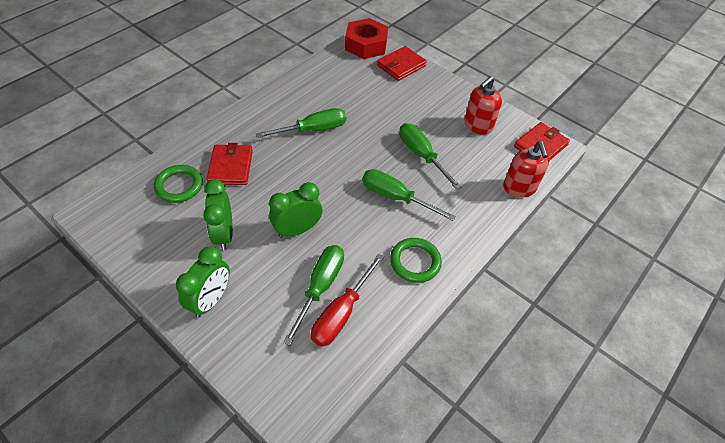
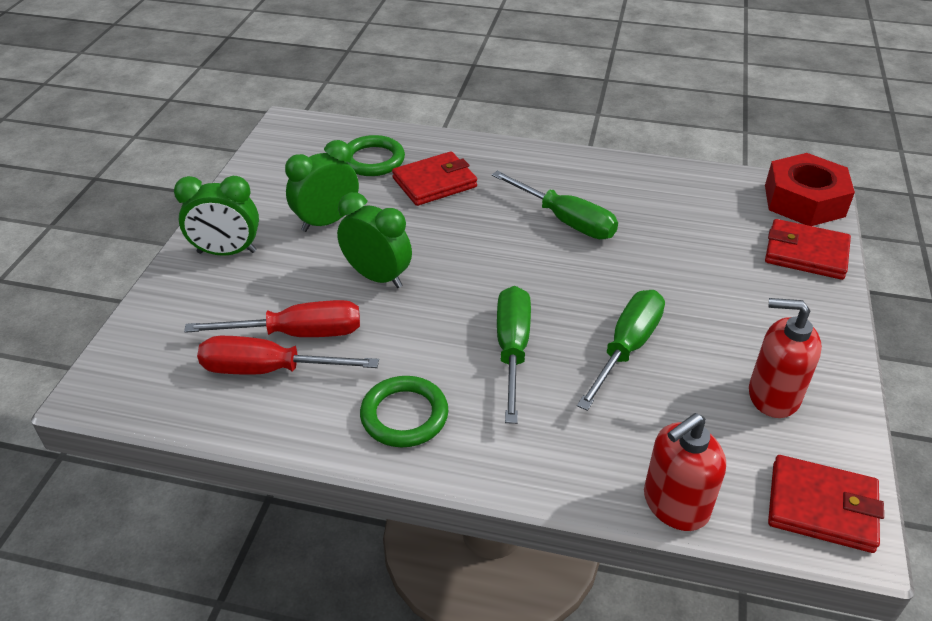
camera: 65 degrees right, 10 degrees down
(320, 287) = (298, 334): green screwdriver -> red screwdriver

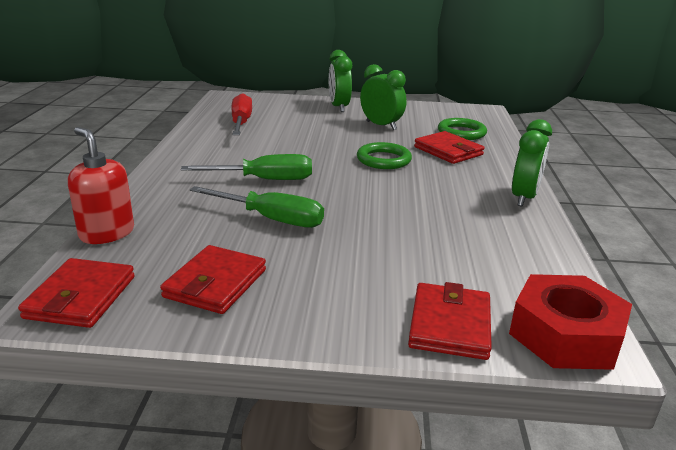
camera: 80 degrees right, 15 degrees down
(298, 334) = (271, 126): red screwdriver -> none
(377, 277) = (330, 141): green clock -> green clock (524, 197)
(404, 415) = (203, 153): green ring -> green ring (383, 160)
(566, 221) = (429, 196): green screwdriver -> none
(773, 395) = (215, 283): red soap dispenser -> red wallet

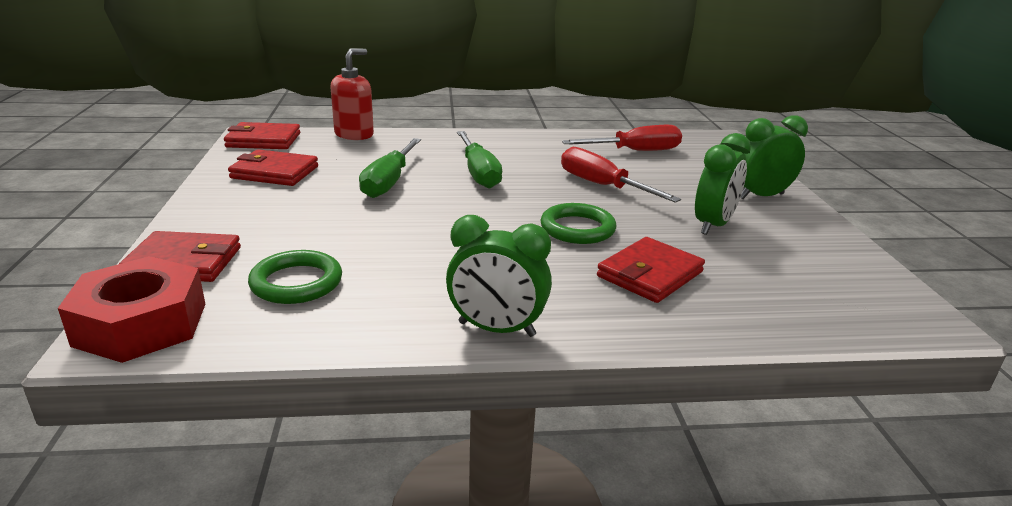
camera: 80 degrees right, 0 degrees up
(308, 142) = (602, 186): none -> red screwdriver
(461, 133) = (751, 289): green ring -> green ring (296, 282)

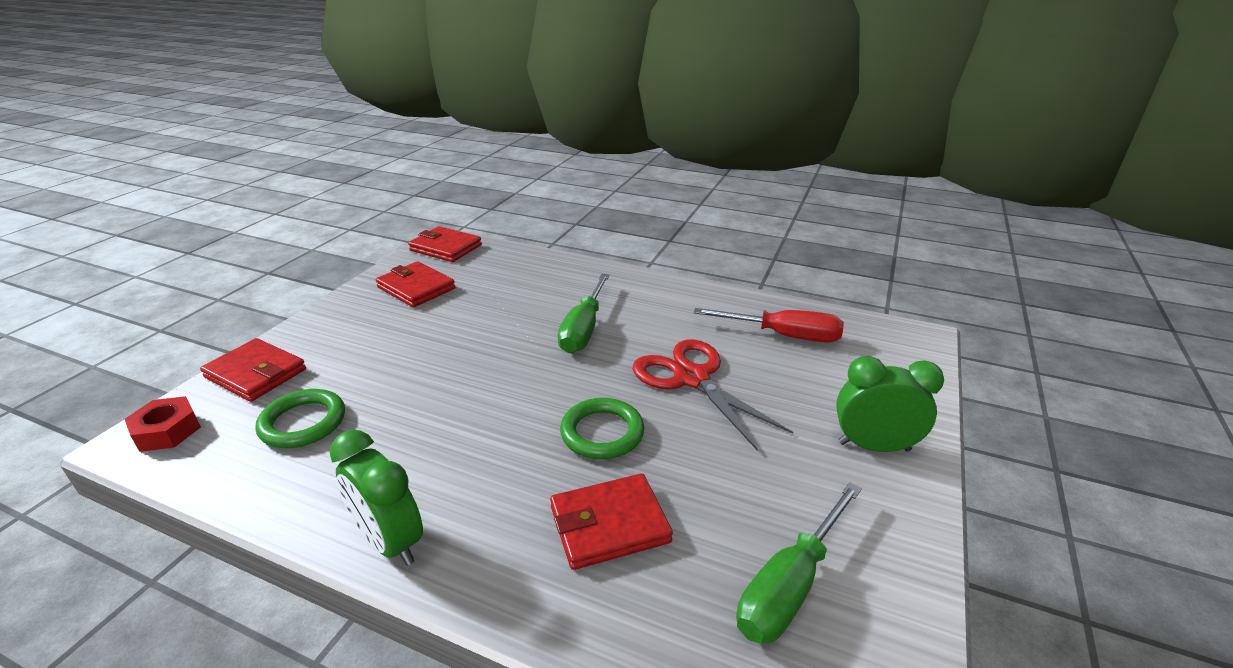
camera: 30 degrees right, 5 degrees up
(141, 324) = (167, 431): red nut -> red nut, size x0.59
(354, 134) = (524, 255): red soap dispenser -> none
(389, 182) = (493, 321): green screwdriver -> green screwdriver (790, 585)
(602, 186) = (692, 378): red screwdriver -> red scissors
(713, 225) = (761, 475): green clock -> none

